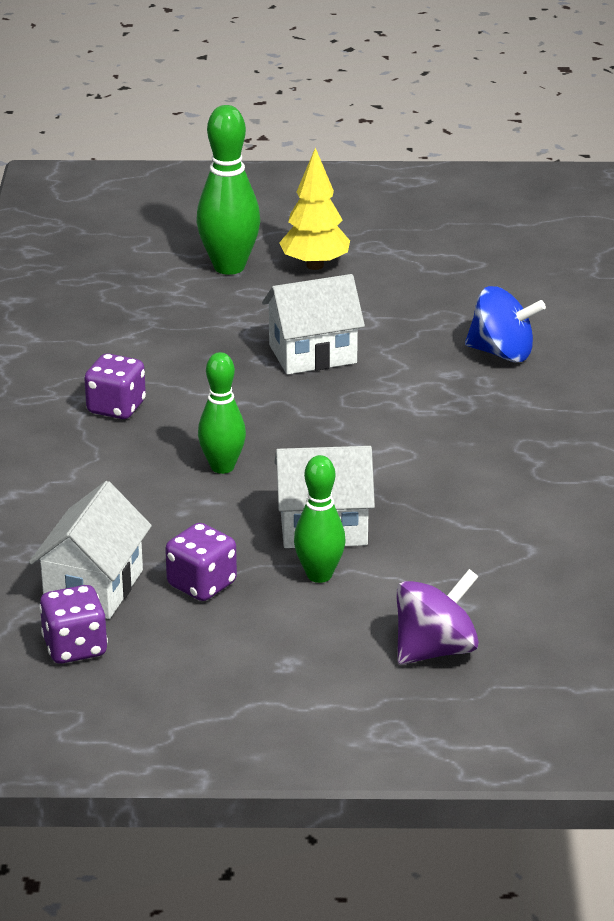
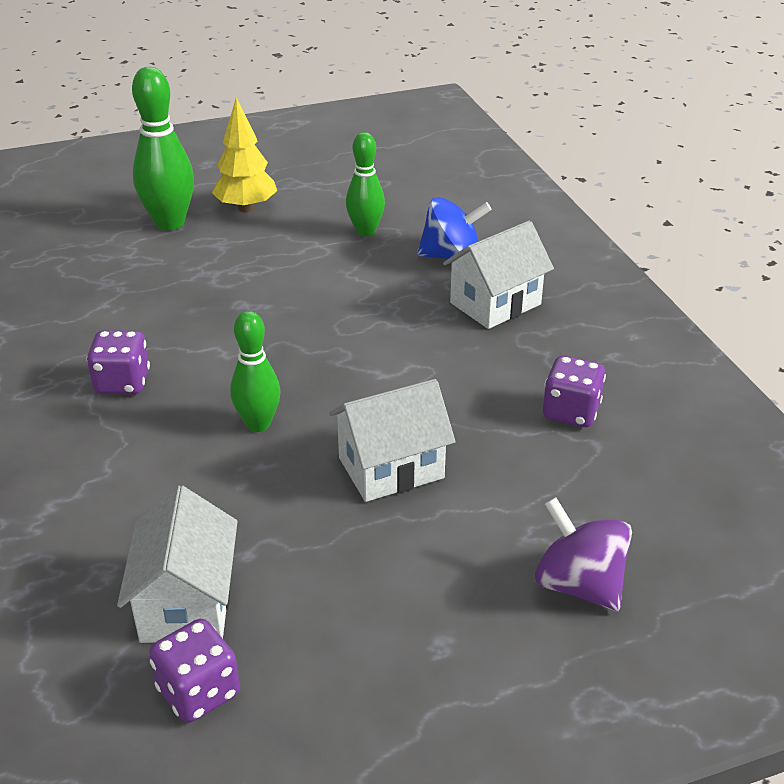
camera: 20 degrees left, 5 degrees up
(202, 584) = (302, 568): purple dice -> purple dice (571, 412)
(312, 354) = (286, 290): white house -> white house (495, 303)
(319, 575) = (416, 525): green bowling pin -> green bowling pin (365, 231)
(435, 650) = (579, 585): purple spinning top -> purple spinning top turned 75 degrees counterclockwise

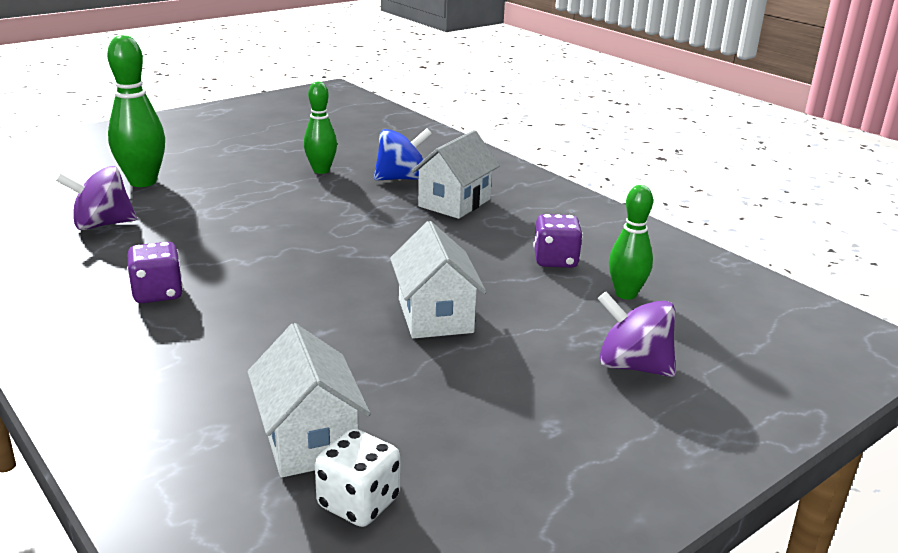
camera: 20 degrees left, 10 degrees down
(106, 279) = (102, 224): none -> purple spinning top
(198, 692) = (358, 503): purple dice -> white dice
(246, 208) = (208, 166): yellow tree -> none
(258, 424) = (302, 304): green bowling pin -> green bowling pin (626, 294)
(391, 468) = (435, 316): white house -> white house turned 60 degrees counterclockwise

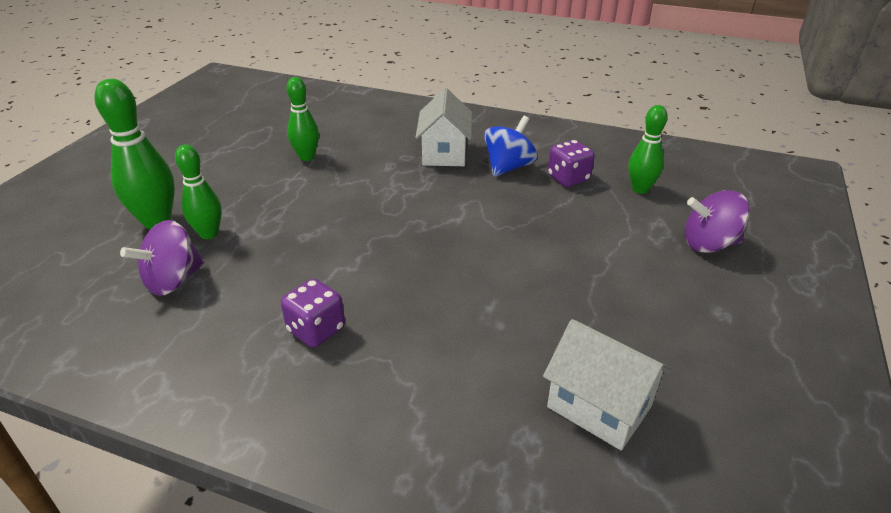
camera: 30 degrees left, 10 degrees up
(168, 202) = (209, 234): none -> green bowling pin
(358, 503) = (693, 440): white dice -> none
(401, 178) = (380, 144): blue spinning top -> blue spinning top (508, 167)
(435, 316) = (550, 257): white house -> none

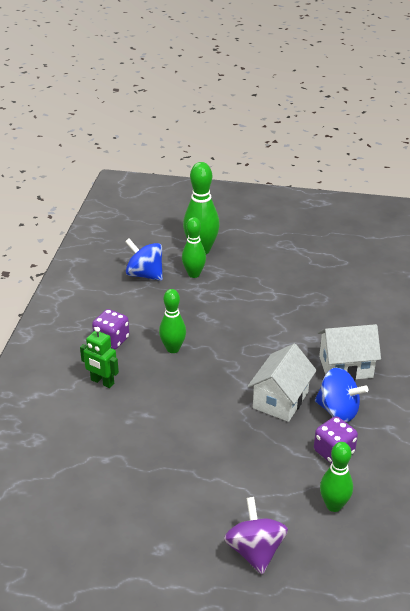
camera: 80 degrees right, 0 degrees up
(173, 281) = (145, 274): purple spinning top -> blue spinning top
(306, 157) = (306, 292): green bowling pin -> green bowling pin (173, 348)
(410, 347) = (102, 382): none -> green robot
(599, 406) = (61, 471): white house -> white house (280, 400)

